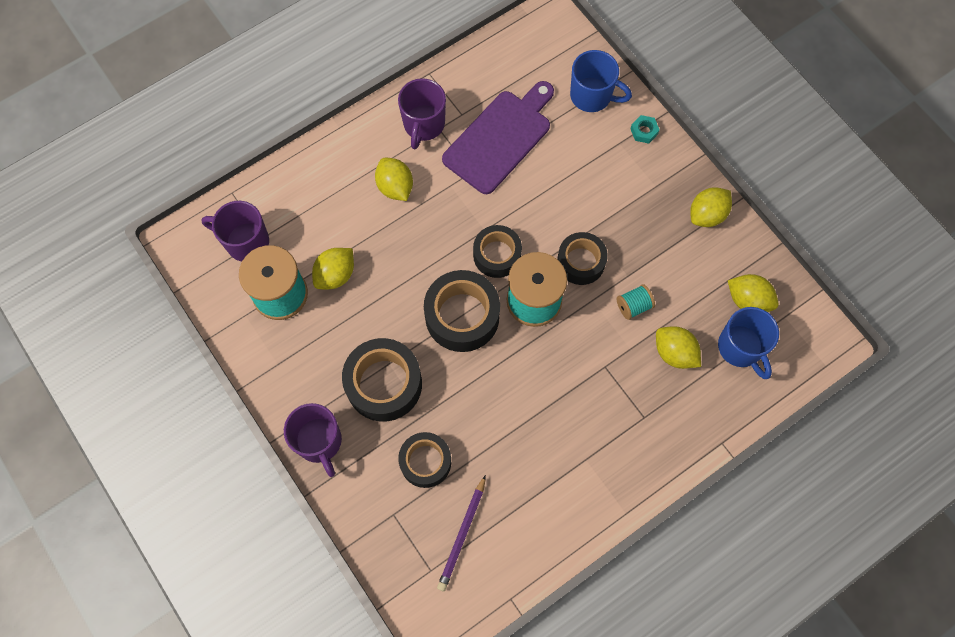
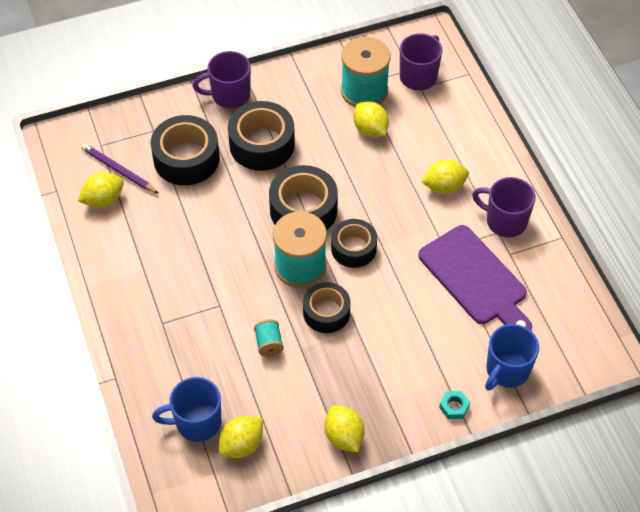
camera: 105 degrees right, 15 degrees down
(425, 462) = (186, 159): black tape -> black tape, size x1.52
(674, 353) = (212, 364): yellow lemon -> yellow lemon (103, 200)

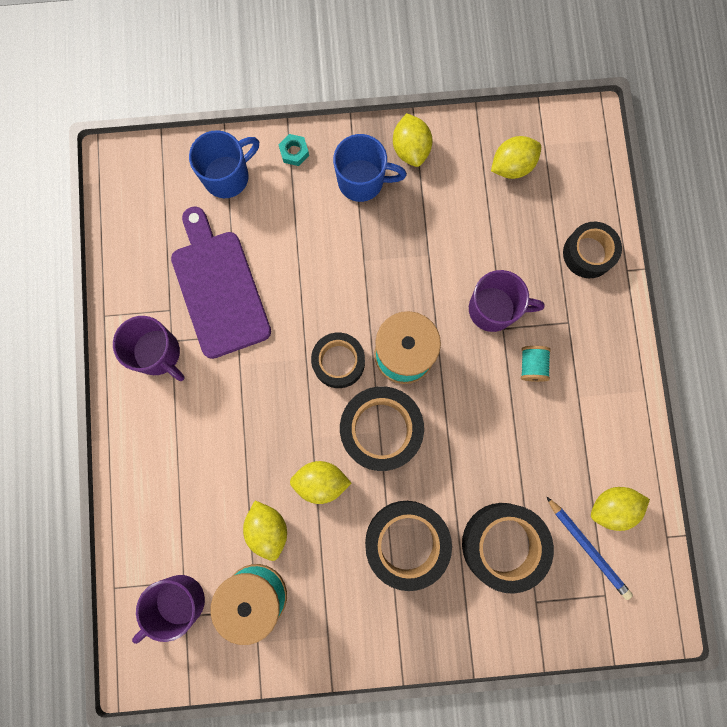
camera: 165 degrees left, 25 degrees up
(118, 170) = (588, 548): purple pencil -> blue pencil
(197, 422) = (552, 200): blue mug -> blue mug (362, 181)
(229, 95) = (429, 636): purple mug -> purple mug (493, 309)
(269, 344) = (460, 268): turquoise spool -> turquoise spool (532, 366)
(326, 312) = (391, 289): black tape -> black tape (588, 253)
(444, 187) = (209, 419): yellow lemon -> yellow lemon (321, 482)

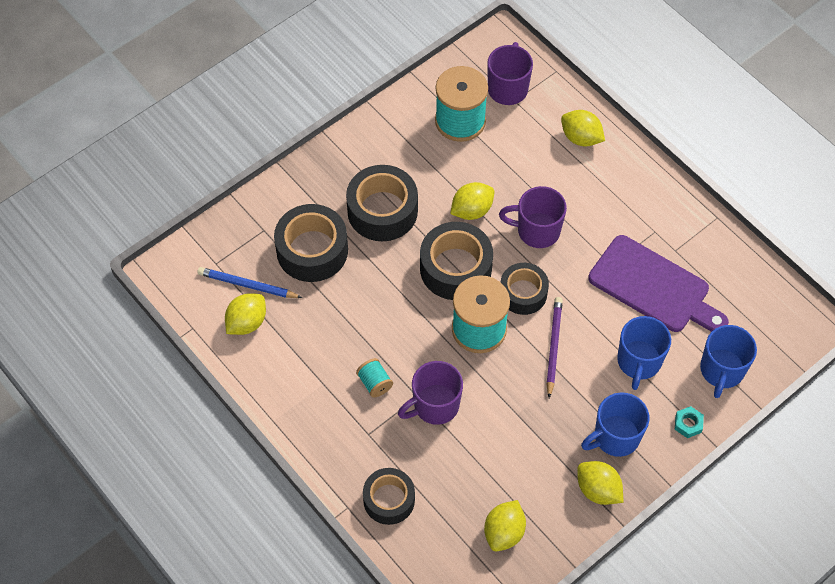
camera: 145 degrees right, 20 degrees down
(158, 353) = (656, 218): purple mug -> purple mug (537, 231)
(268, 529) = (484, 161): yellow lemon -> yellow lemon (581, 138)
(290, 230) = (638, 362): none -> blue mug
(351, 293) = (553, 346): none -> purple pencil

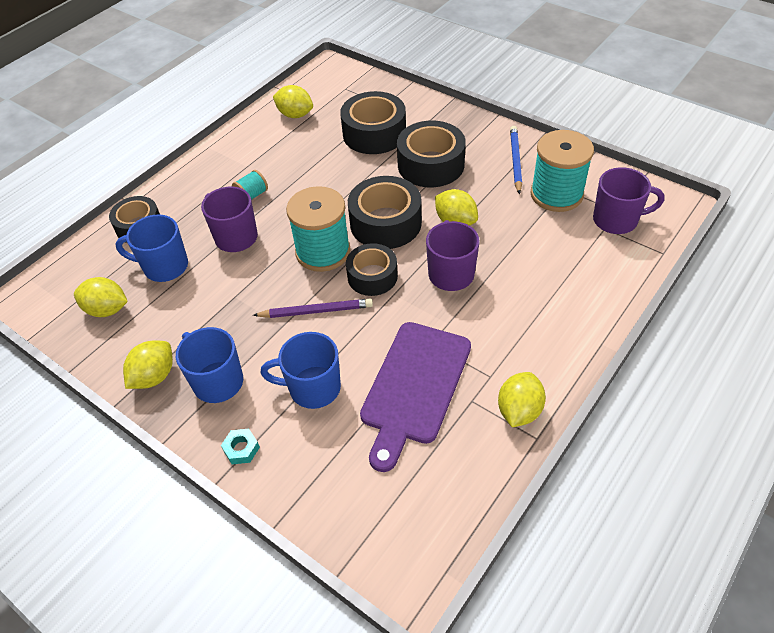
camera: 80 degrees right, 10 degrees down
(247, 285) = (330, 108): blue pencil -> blue pencil (515, 160)
(581, 138) = (586, 288): yellow lemon -> yellow lemon (519, 410)
(721, 371) = (318, 474): blue mug -> blue mug (164, 267)

